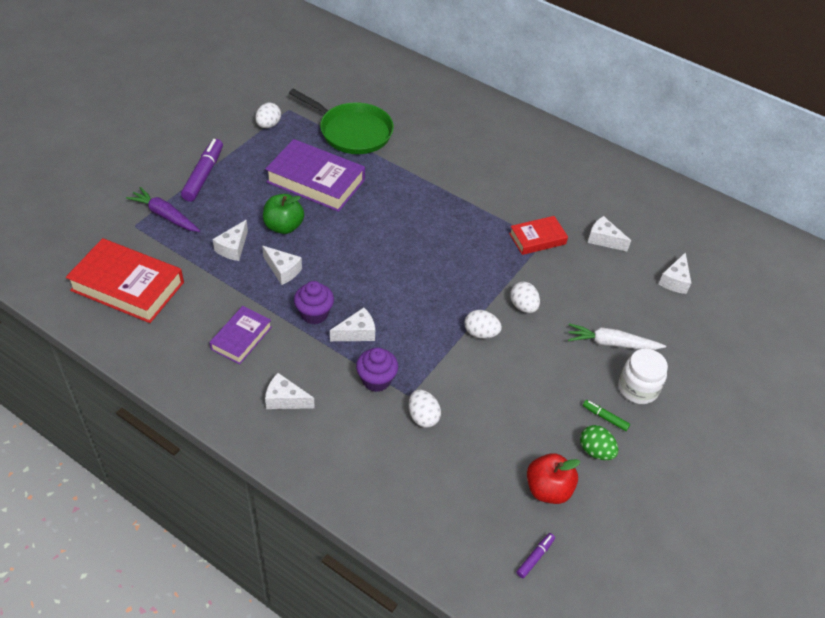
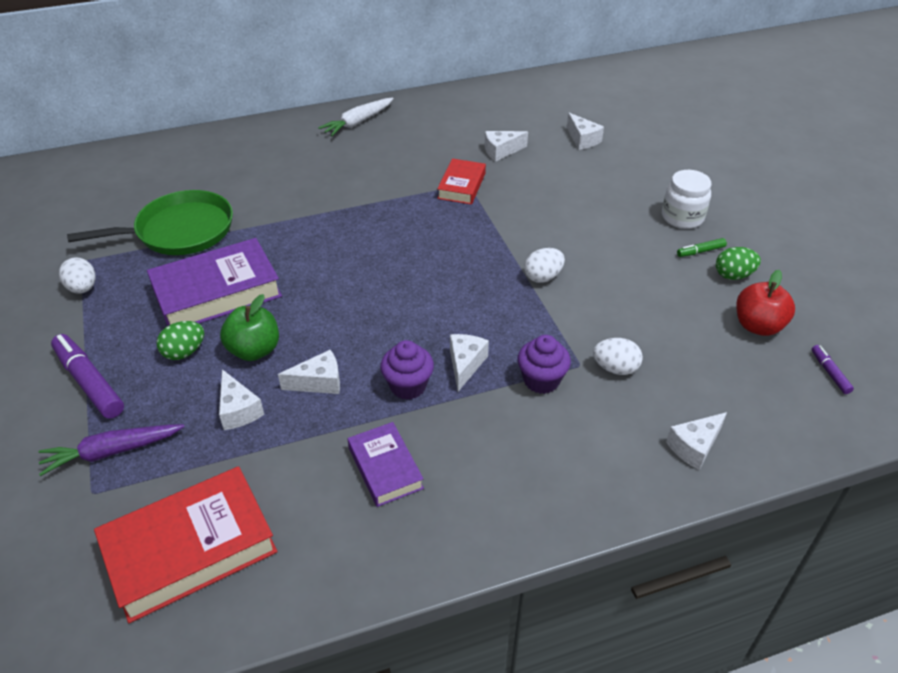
camera: 50 degrees left, 5 degrees down
(257, 198) = (184, 352): none -> green egg
(285, 399) = (509, 470): white cheese -> white cheese (694, 447)
(523, 306) = (534, 234): white egg -> none
(612, 343) = (621, 206): white carrot -> white carrot (358, 122)

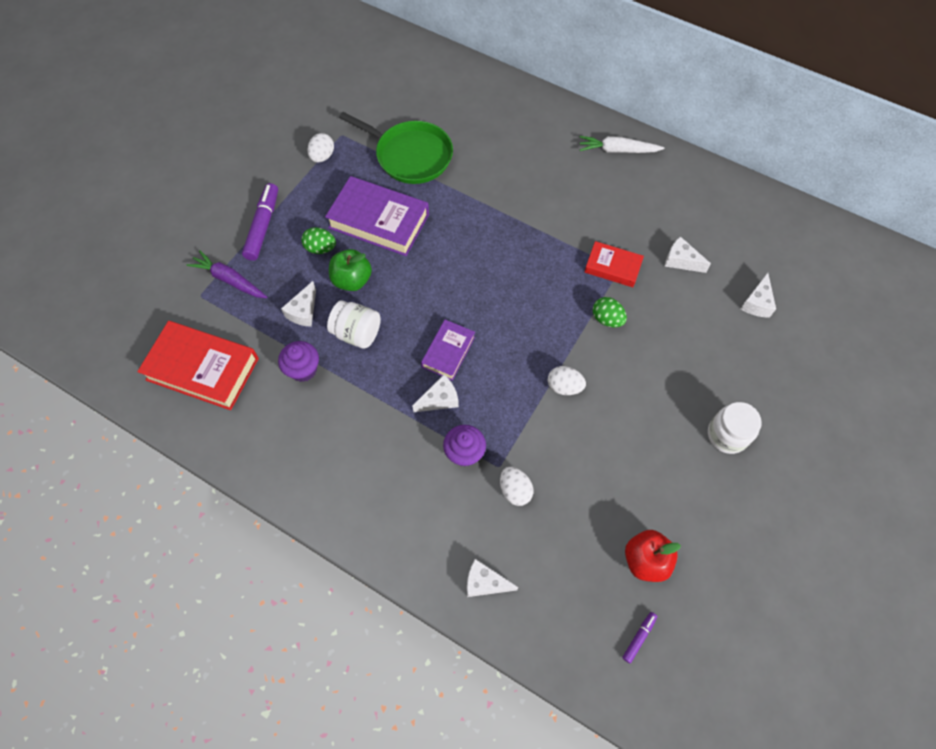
camera: 50 degrees right, 20 degrees up
(319, 382) = (357, 333): white cheese -> white jar
(385, 468) = (324, 418): purple book -> purple book (448, 352)
(408, 386) = (394, 381): purple cupcake -> purple cupcake (303, 369)
(461, 186) = (612, 267): red book -> red book turned 45 degrees clockwise
(700, 251) = (696, 472): green marker -> none
(733, 275) = (689, 511): green egg -> green egg (607, 319)

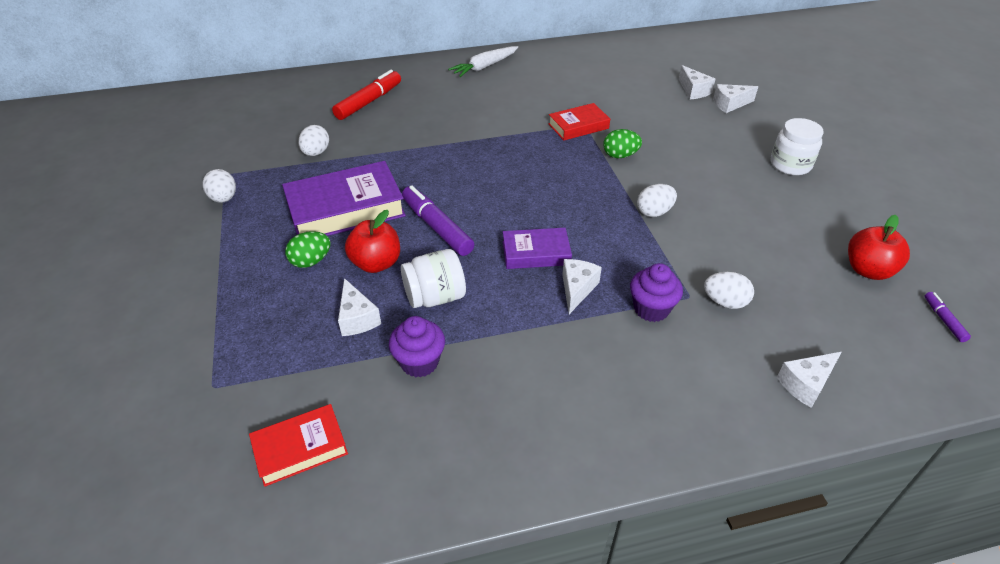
camera: 45 degrees left, 20 degrees down
(203, 369) = (300, 448): red book -> red book, size x0.57
(229, 280) = (235, 349): purple carrot -> none
(263, 226) = (221, 283): purple marker -> purple marker (437, 227)
(352, 280) = (376, 263): green apple -> red apple
(410, 155) = (316, 153): green pan -> white egg
(448, 352) = (536, 253): purple book -> purple book turned 75 degrees counterclockwise
(493, 128) = (369, 102): none -> red marker
(681, 261) = (616, 97): white cheese -> white cheese (730, 104)

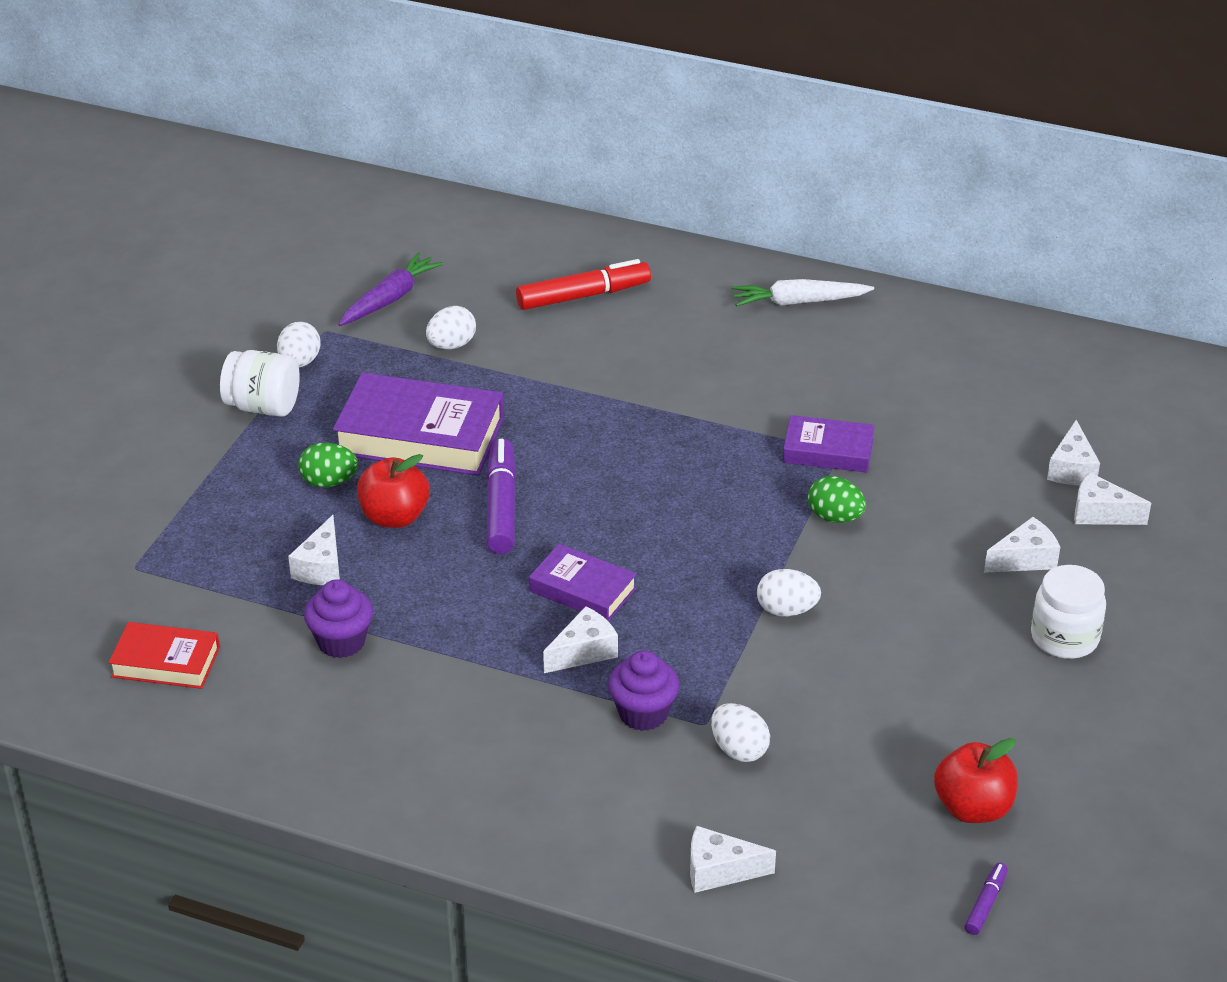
camera: 35 degrees right, 5 degrees down
(253, 143) = (390, 299): none -> purple carrot
(435, 297) = (421, 584): white jar -> white jar (263, 407)
(578, 126) = (828, 451): red book -> purple book
(727, 137) = (1024, 559): none -> white cheese

